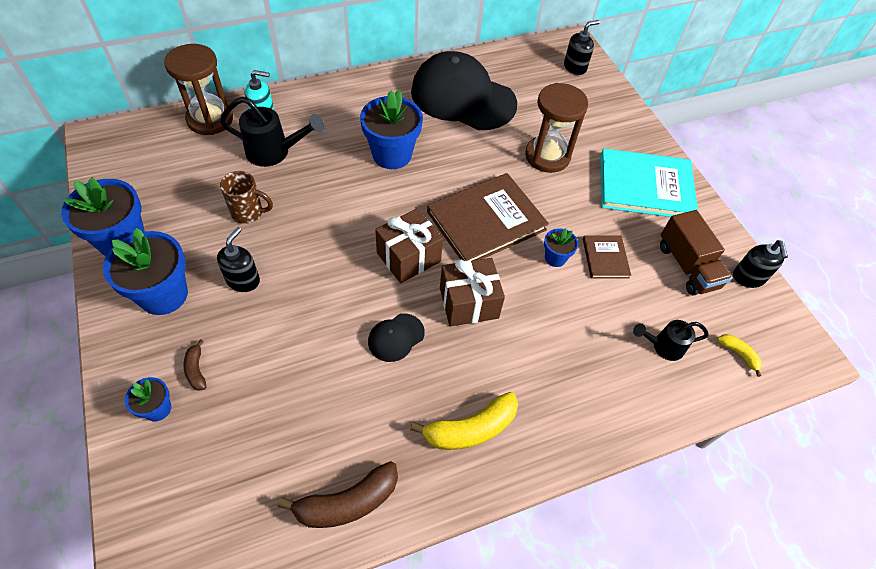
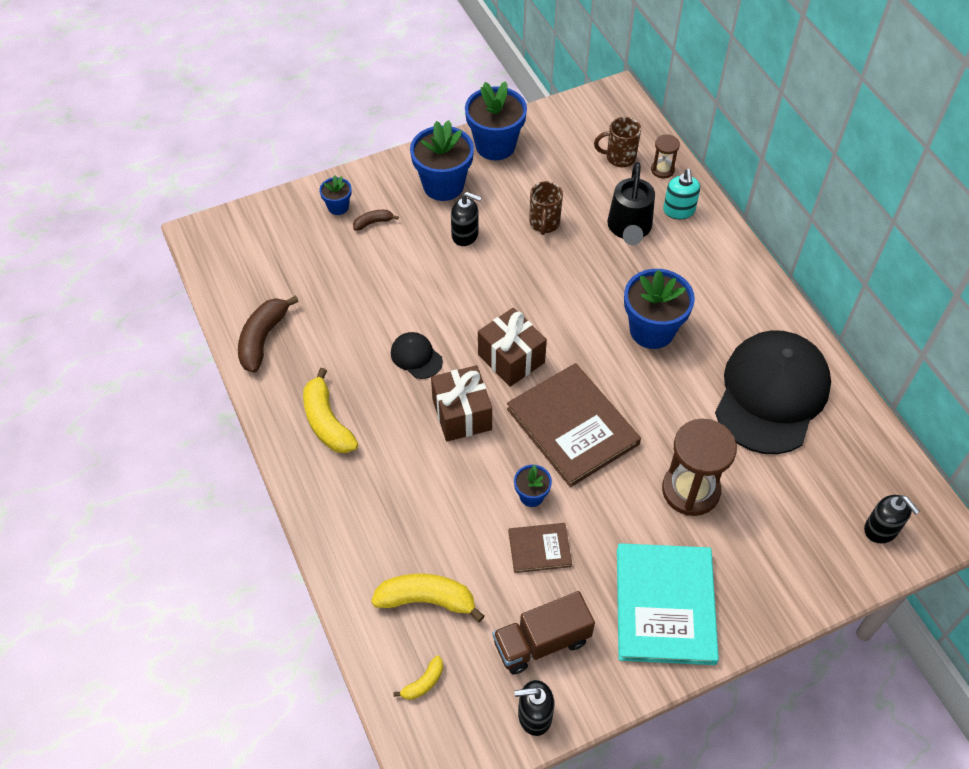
camera: 90 degrees right, 0 degrees up
(182, 146) = (619, 158): none -> brown mug
(210, 119) = (662, 170): brown hourglass -> brown hourglass, size x0.49
(347, 502) = (263, 339): brown banana -> brown banana turned 45 degrees clockwise
(663, 346) = (427, 600): black watering can -> yellow banana

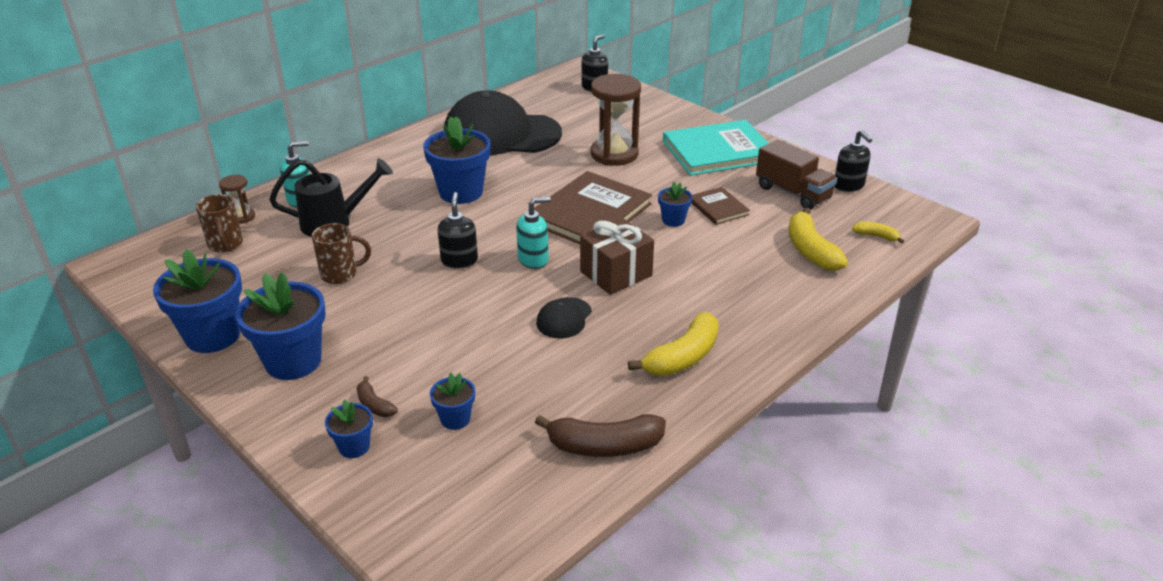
camera: 110 degrees left, 20 degrees down
(335, 263) = (455, 419): none -> blue flower pot
(465, 235) = (374, 325): black soap dispenser -> black soap dispenser (459, 260)
(511, 358) = (533, 259): brown gift -> turquoise soap dispenser

